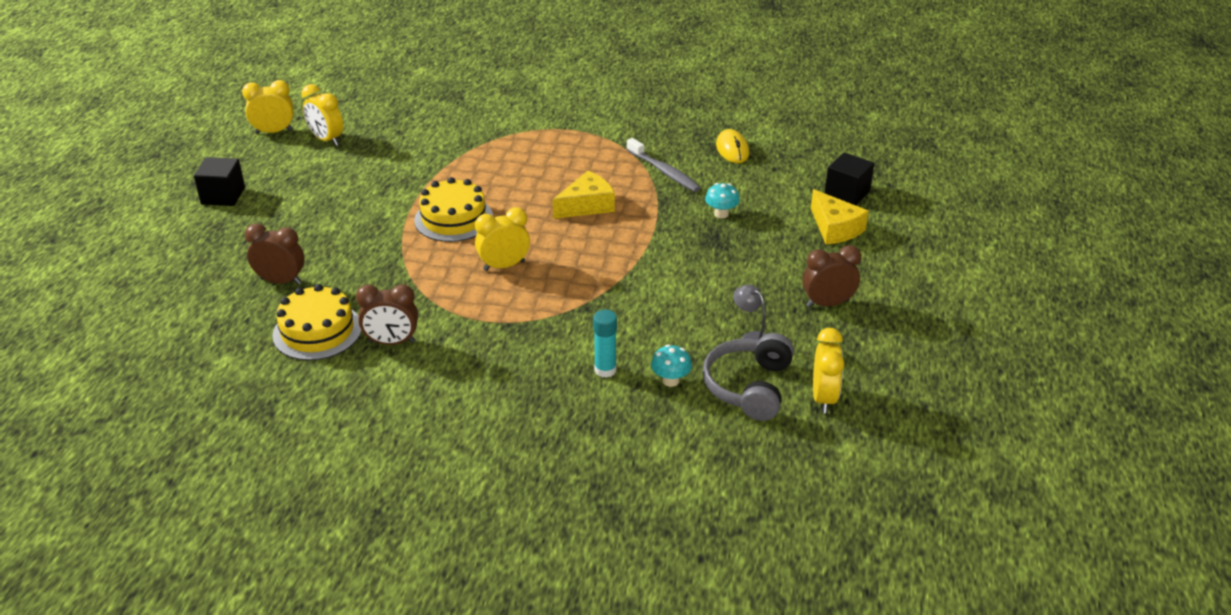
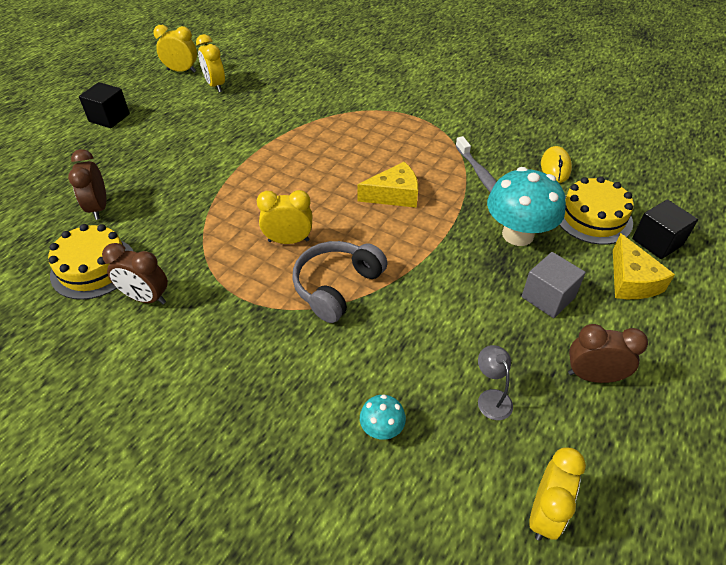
camera: 20 degrees right, 10 degrees up
(281, 281) = (98, 208): brown clock -> brown clock turned 135 degrees counterclockwise
(453, 218) = (272, 181): yellow cake -> yellow cake (593, 217)
(605, 370) = (321, 393): turquoise glue stick -> none
(721, 214) = (518, 234): turquoise mushroom -> turquoise mushroom, size x2.12
(749, 387) = (463, 466): grey headphones -> grey headphones (336, 286)
(768, 257) = (548, 297): none -> grey cube

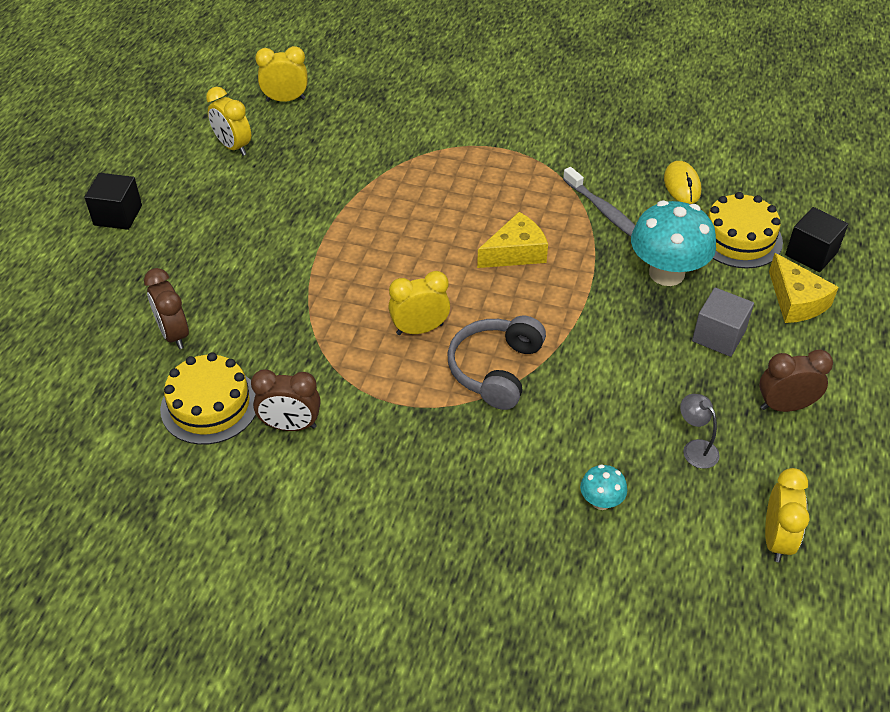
camera: 15 degrees left, 0 degrees up
(181, 71) = (177, 133): yellow clock -> yellow clock (285, 100)

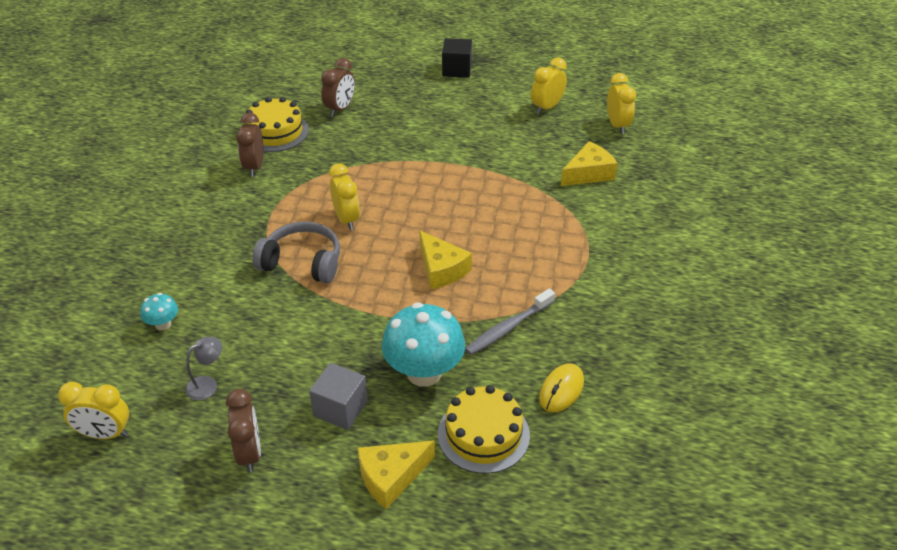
camera: 85 degrees right, 5 degrees down
(174, 334) = (340, 109): brown clock -> brown clock turned 150 degrees clockwise
(368, 131) = (589, 173): none -> yellow cheese
(682, 185) = (561, 390): yellow mouse -> yellow mouse turned 45 degrees counterclockwise
(811, 253) = (467, 499): black cube -> none

